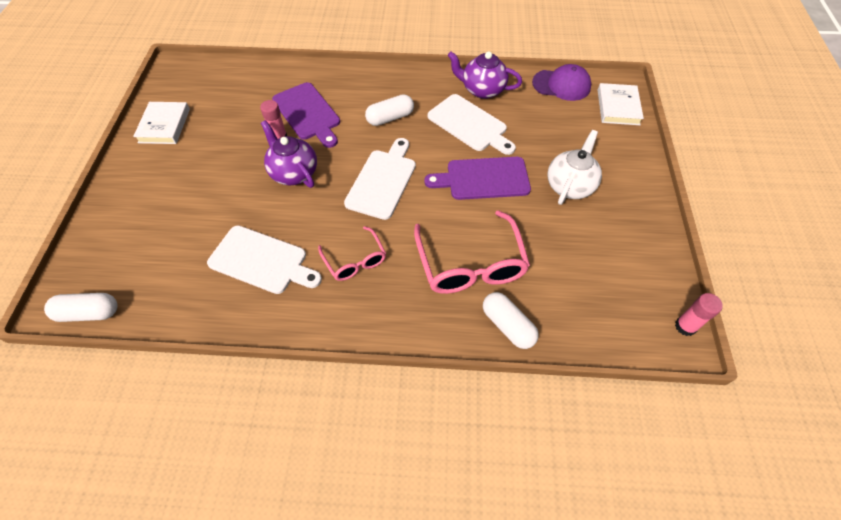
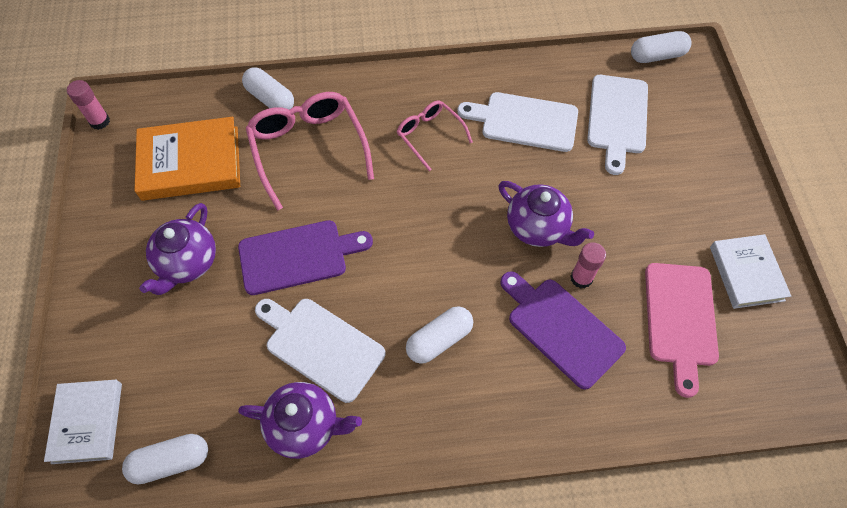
camera: 170 degrees right, 5 degrees up
(228, 108) = (680, 319): none -> pink cutting board
(382, 181) = (424, 233): white cutting board -> white cutting board (617, 118)
(561, 85) = (171, 461): purple cap -> white capsule
(570, 185) = (187, 263): white teapot -> purple teapot
(581, 267) = (190, 163): none -> orange book

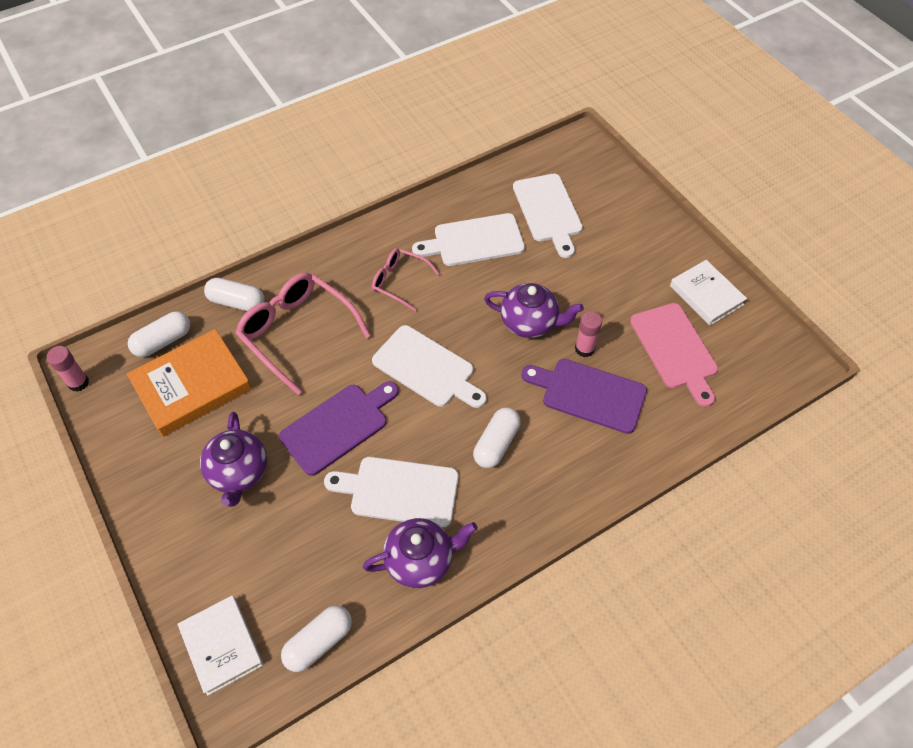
camera: 25 degrees left, 5 degrees down
(411, 233) = (427, 368): none -> white cutting board
(657, 56) = (554, 150): white capsule -> white capsule (163, 341)

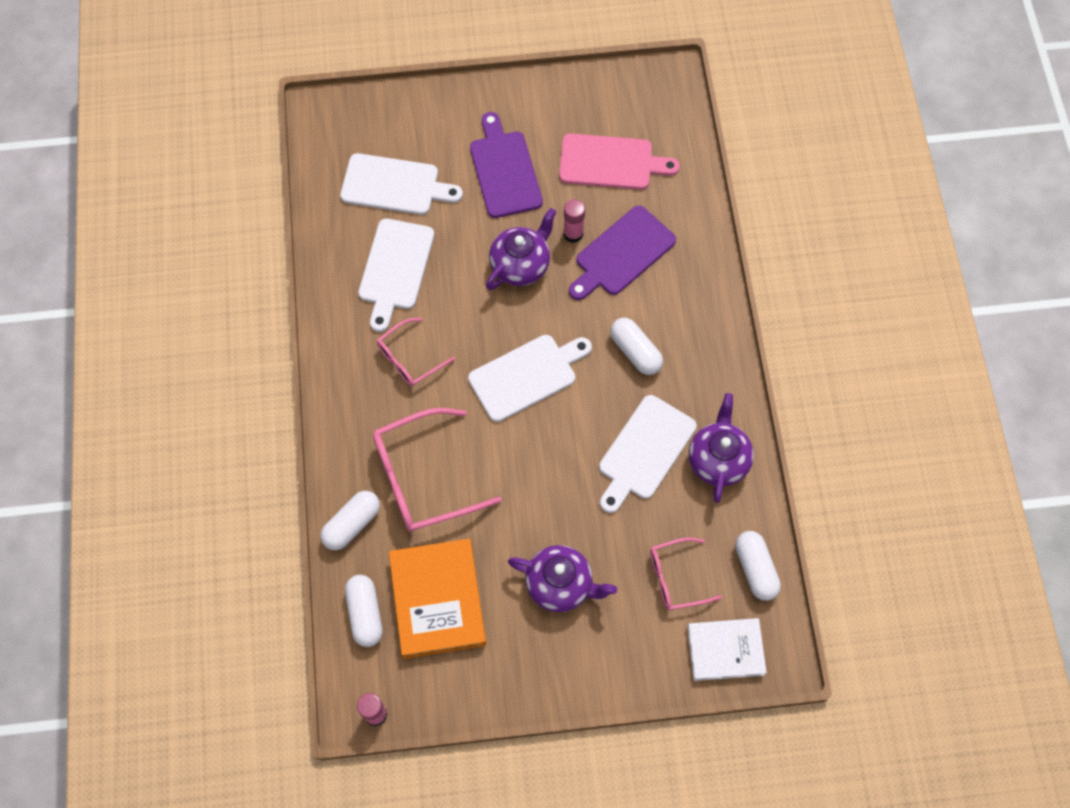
camera: 65 degrees left, 10 degrees up
(282, 569) = (676, 578): none -> pink glasses
(338, 426) = (552, 478): purple cutting board -> purple cutting board (504, 170)
(706, 295) = (567, 107): white book -> none

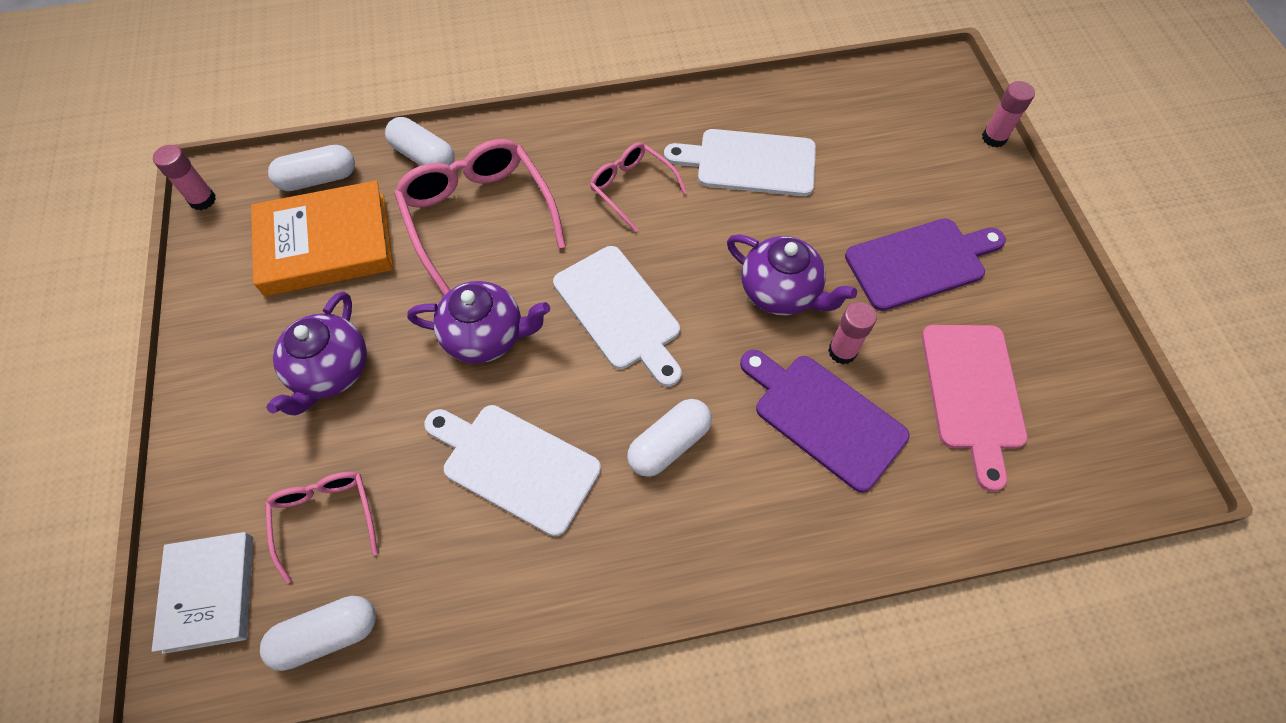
camera: 85 degrees right, 5 degrees down
(395, 95) = (994, 138): none -> pink glue stick
(395, 185) = (864, 151): white cutting board -> none
(718, 460) = (503, 571): purple teapot -> purple teapot (486, 336)

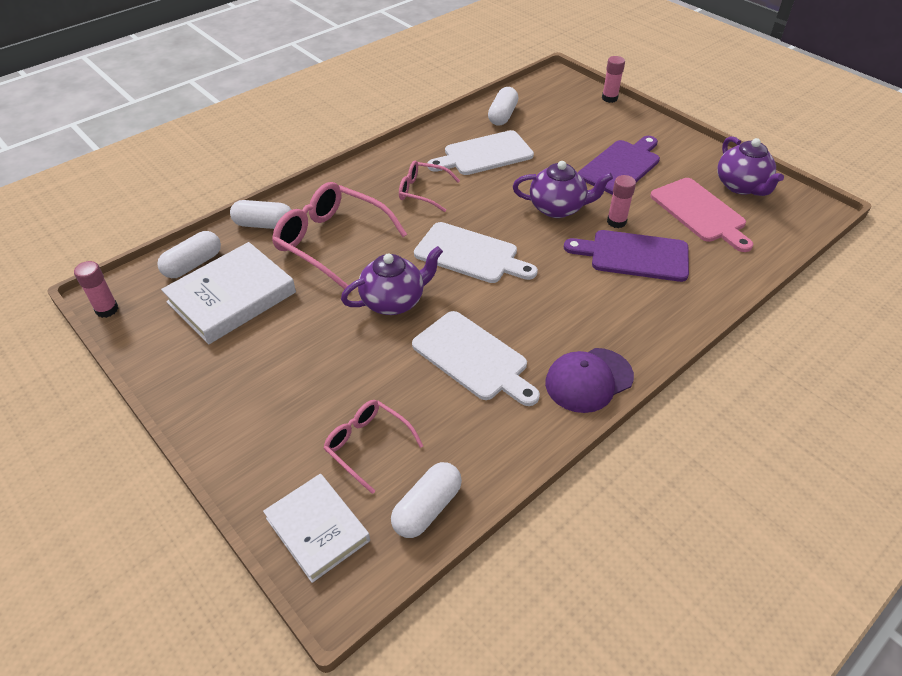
camera: 30 degrees left, 15 degrees down
(326, 244) = (232, 297): orange book -> white book
(331, 372) = (299, 365): purple teapot -> purple teapot (741, 186)
(515, 465) = (473, 358): white cutting board -> white cutting board turned 135 degrees counterclockwise
(623, 572) = (588, 380): none -> purple cap
(669, 444) = (559, 306): white capsule -> white capsule (502, 115)

